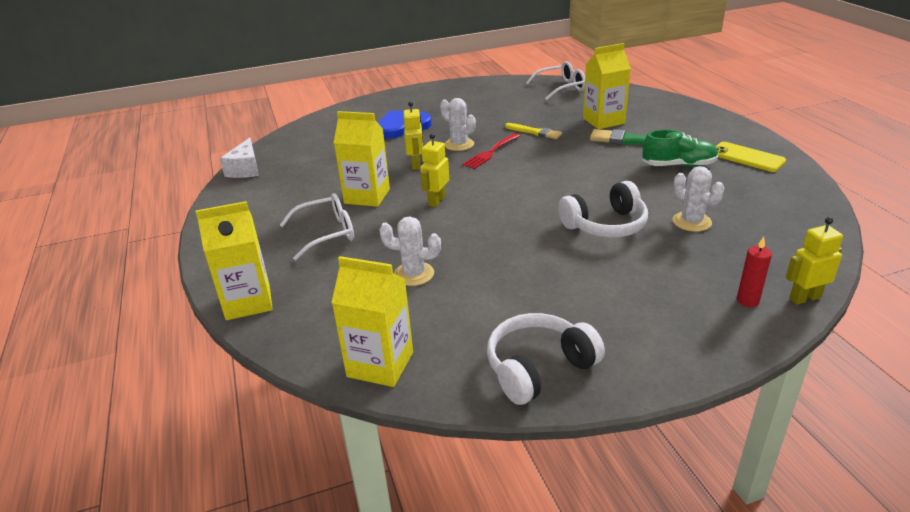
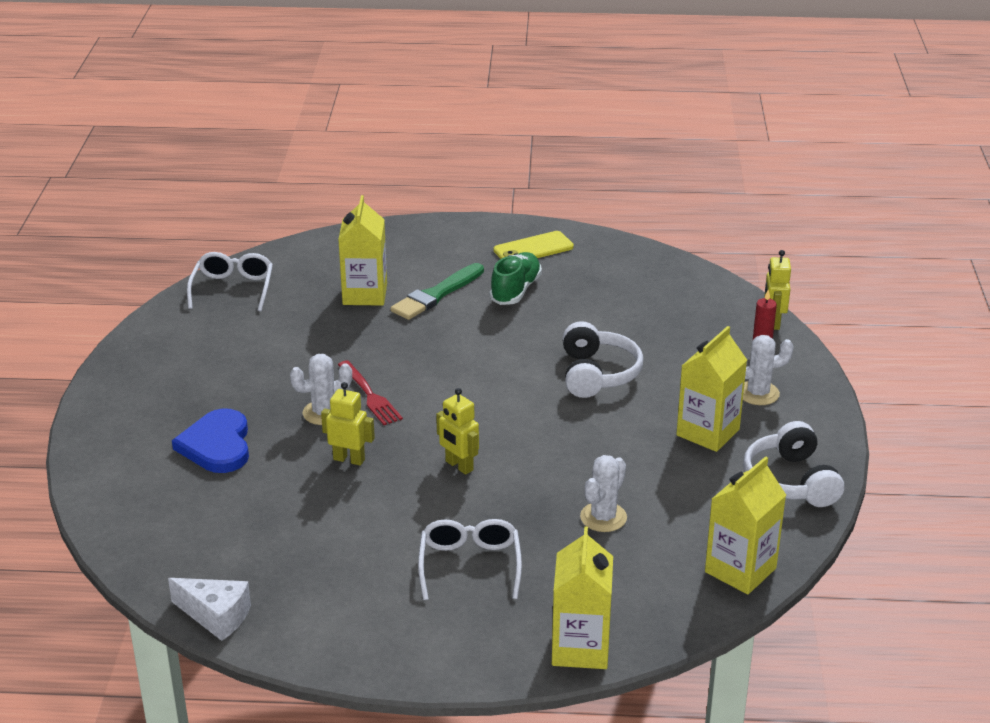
camera: 70 degrees left, 0 degrees up
(367, 196) = (401, 516): yellow carton -> yellow carton (708, 432)
(535, 132) = (346, 349): yellow brush -> none
(691, 222) = (627, 326): white cactus -> white cactus (758, 393)

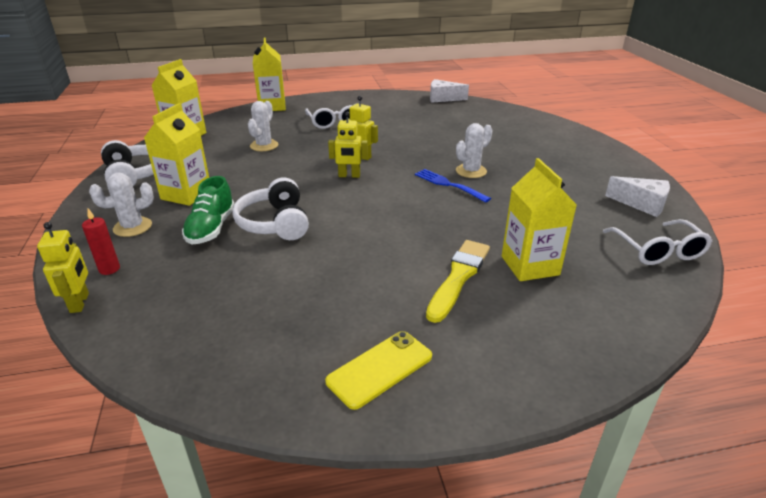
camera: 165 degrees right, 0 degrees up
(176, 335) = (642, 204): none -> white cheese
(217, 445) = (518, 148): blue heart -> none
(349, 459) = (432, 151): yellow robot -> yellow robot (349, 176)
(369, 395) = (449, 185): red fork -> blue fork
(436, 295) = (458, 277): green brush -> yellow brush
(515, 290) = (377, 296): green shoe -> green shoe (211, 228)

